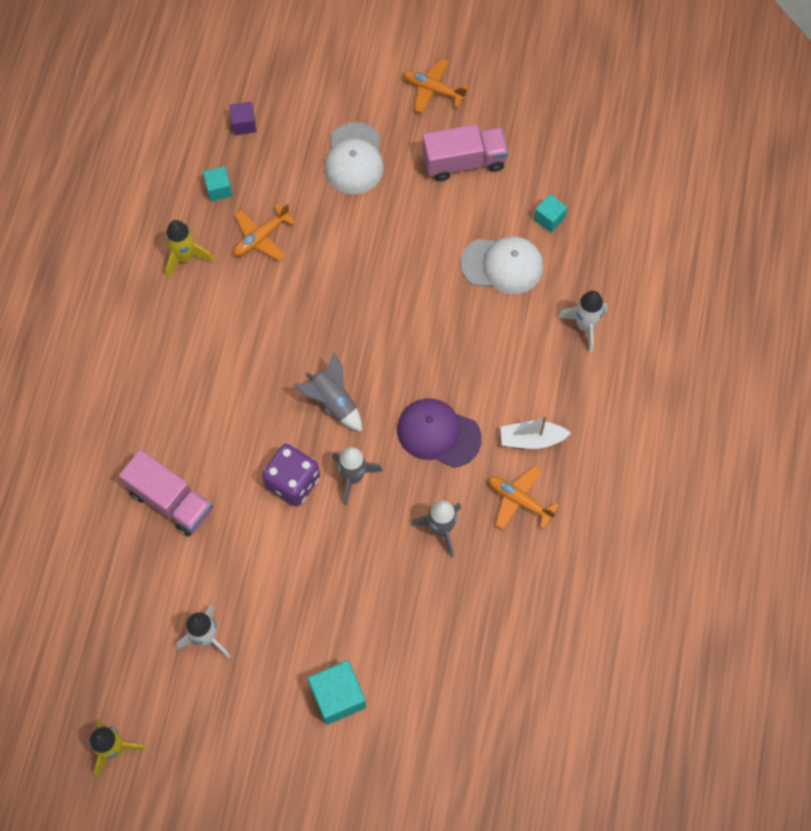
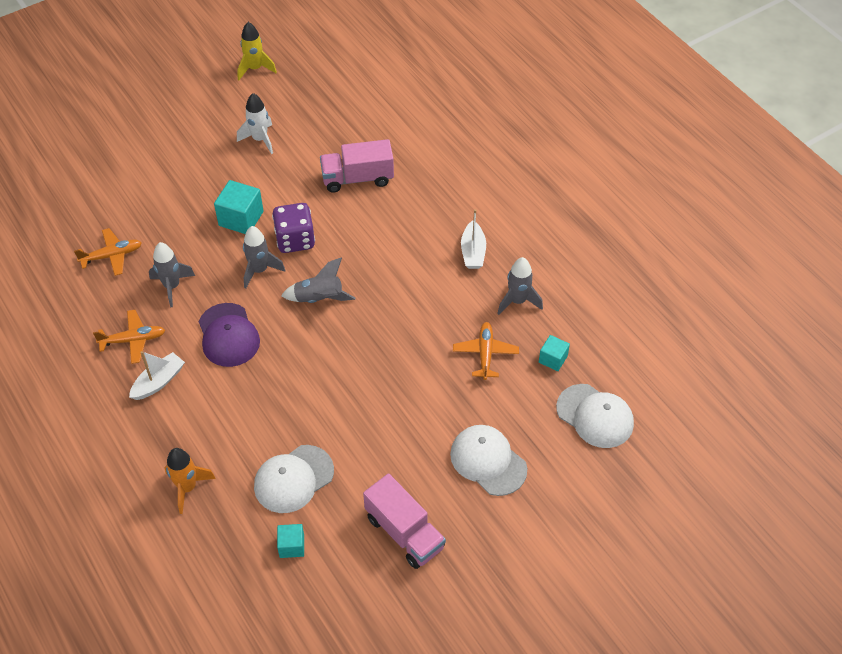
camera: 135 degrees right, 15 degrees down
(165, 332) = (473, 252): none -> white boat
(185, 257) = (517, 301): yellow rocket -> grey rocket
(244, 124) = (595, 416): purple cube -> white cap
(338, 696) = (153, 168): turquoise cube -> turquoise cube (241, 218)
(432, 90) = (493, 570): orange plane -> orange plane (112, 256)
(438, 433) = (228, 335): purple cap -> purple cap turned 90 degrees clockwise
(464, 162) = (404, 532): pink truck -> pink truck turned 75 degrees counterclockwise
(585, 326) = (187, 488): white rocket -> orange rocket

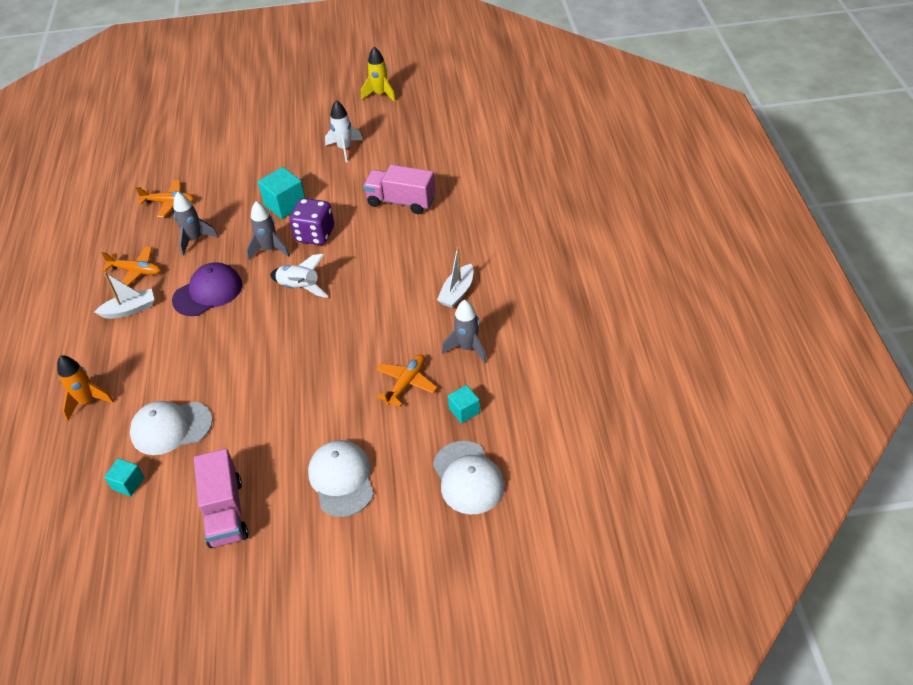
camera: 30 degrees right, 5 degrees down
(228, 335) = (208, 292): purple cap -> purple cap turned 135 degrees counterclockwise
(319, 299) = (300, 288): grey rocket -> white rocket

